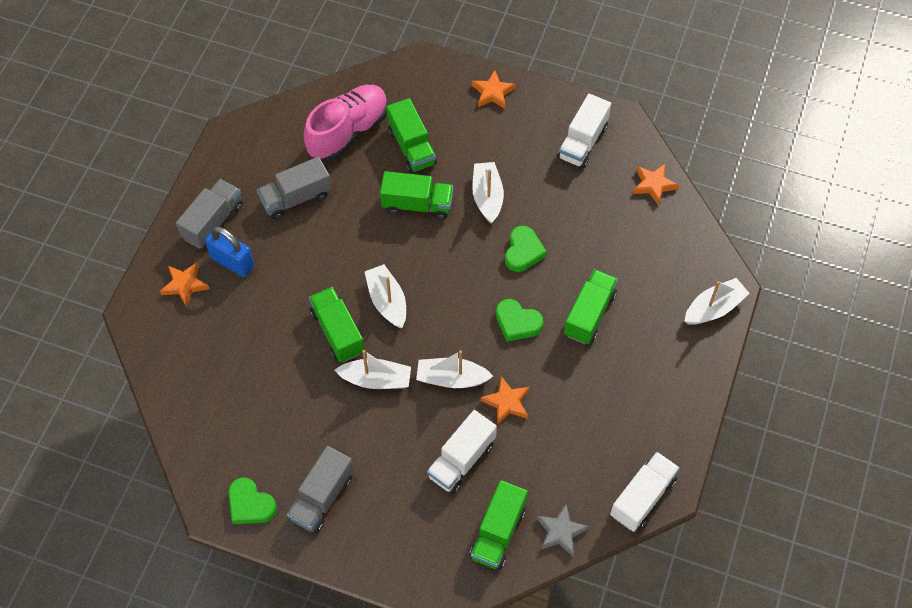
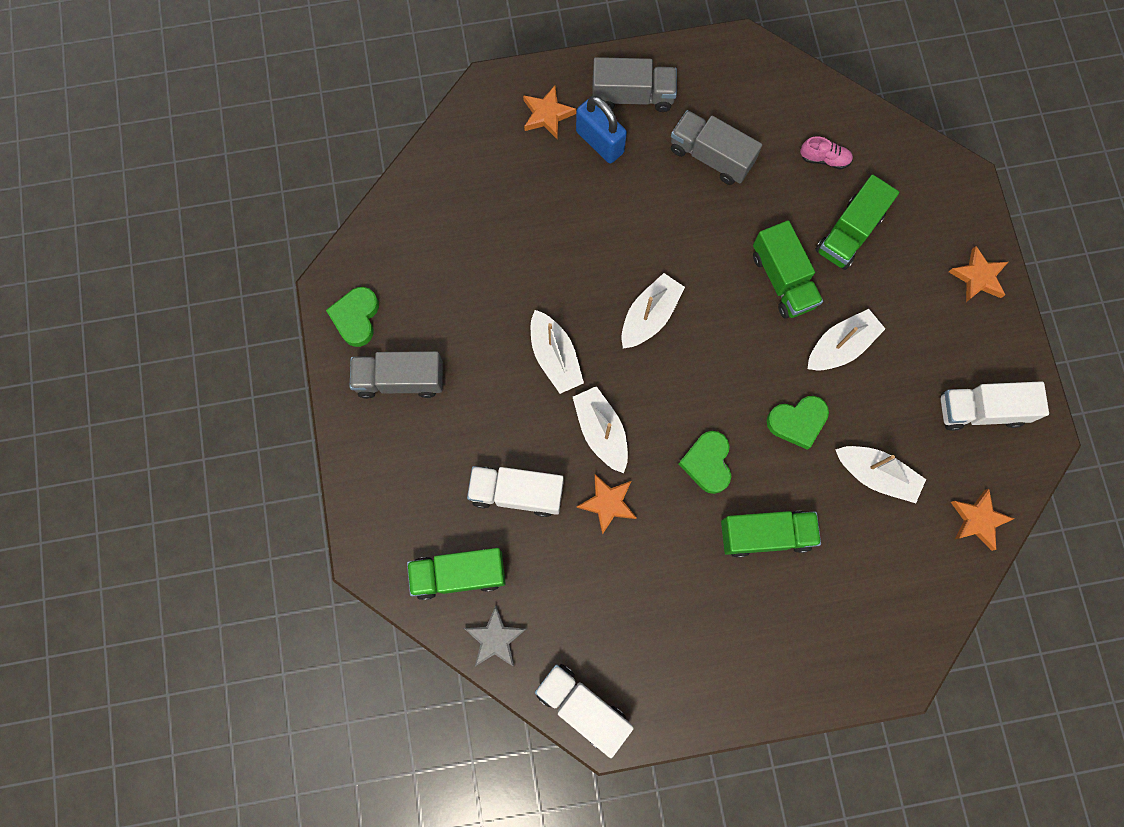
camera: 60 degrees right, 15 degrees up
(232, 262) = (600, 142): blue padlock -> blue padlock turned 45 degrees counterclockwise
(337, 332) = (585, 288): green truck -> none
(348, 132) = (824, 159): pink shoe -> pink shoe, size x0.41
(642, 497) = (582, 707): white truck -> white truck turned 150 degrees counterclockwise
(714, 308) = (861, 671): white boat -> white boat (875, 475)

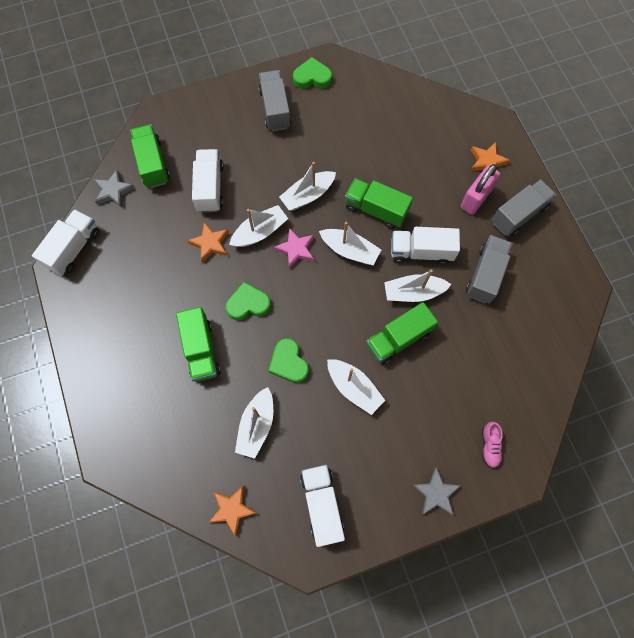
camera: 80 degrees right, 5 degrees down
(600, 142) = (475, 198): blue padlock -> pink padlock
(632, 96) = (519, 214): grey truck -> grey truck turned 120 degrees counterclockwise
(636, 386) = (296, 249): none -> pink star
(666, 226) = (421, 252): none -> white truck
(722, 248) = (413, 292): none -> white boat
(824, 159) = (507, 358): pink shoe -> pink shoe (489, 446)
(849, 233) = (448, 384): green truck -> green truck (376, 210)
(978, 277) = (436, 493): orange star -> grey star

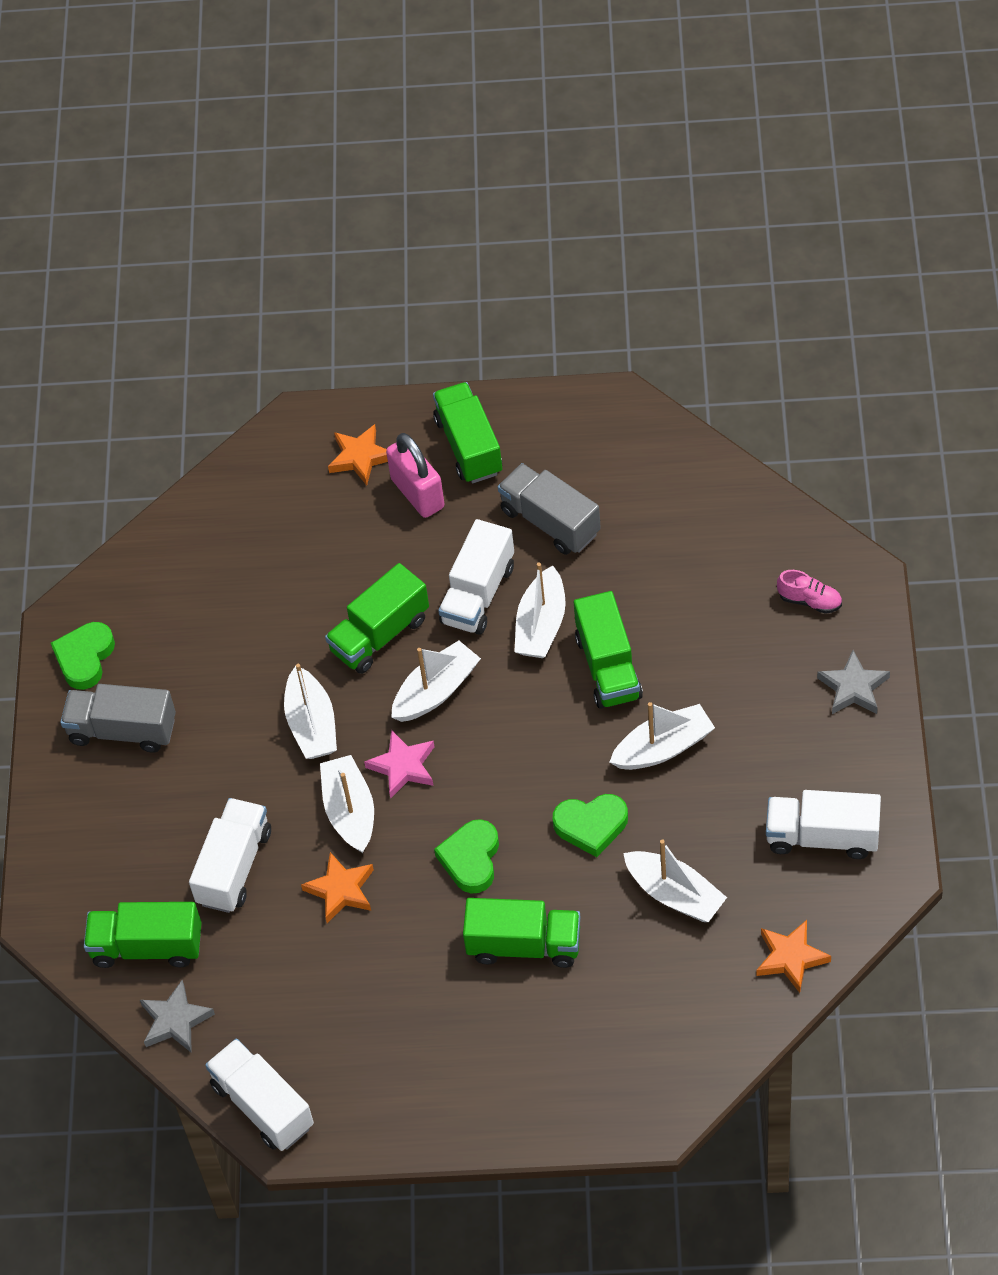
camera: 65 degrees left, 15 degrees down
(210, 187) = (234, 867): white truck -> white truck turned 90 degrees clockwise
(519, 214) = (469, 446): grey truck -> green truck

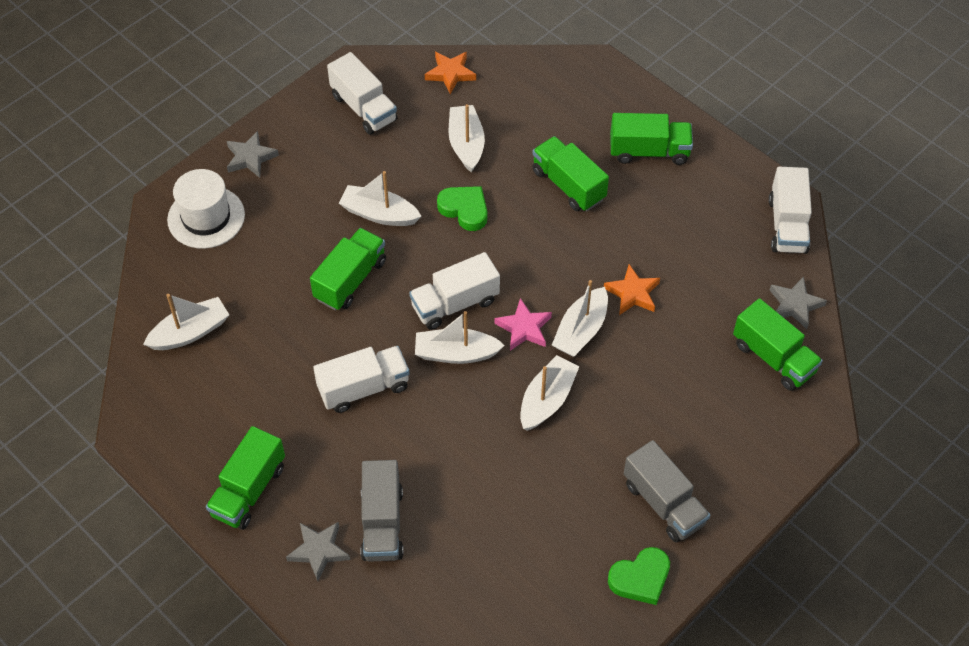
camera: 140 degrees left, 0 degrees up
(234, 867) = (679, 358): white truck -> white truck (455, 303)
(360, 457) = (319, 551): orange star -> grey star
(379, 635) = (447, 418): green truck -> green truck (649, 151)
(418, 493) = (317, 489): pink padlock -> none
(471, 859) = (545, 248): green heart -> none
(541, 625) = (354, 336): white boat -> white boat (190, 332)
(550, 522) = (269, 393): grey truck -> grey truck (382, 523)
(810, 601) = (206, 217): pink shoe -> white hat

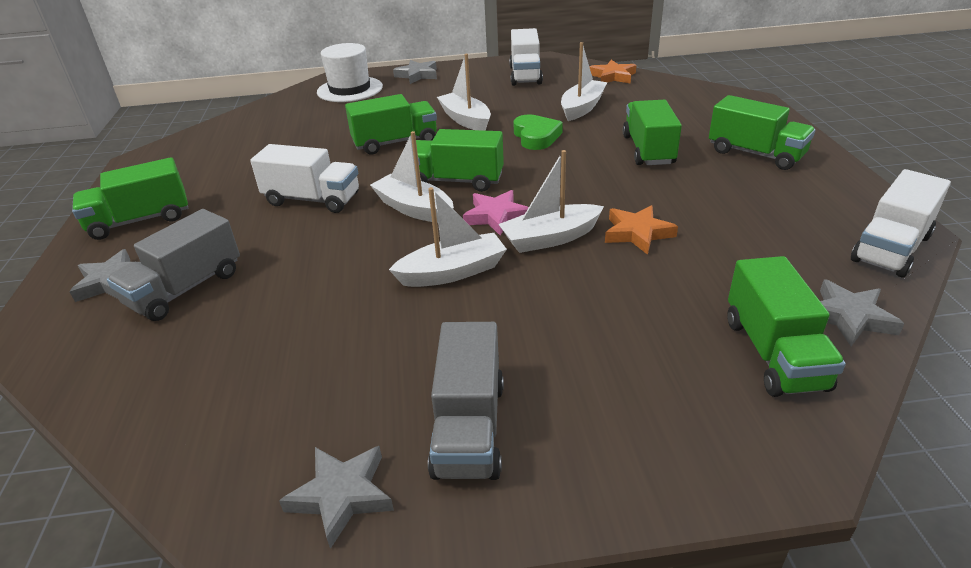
camera: 40 degrees right, 20 degrees down
(190, 332) = (253, 131): white boat -> none
(455, 303) = (456, 181): white truck -> green truck
(640, 578) = (341, 496): green heart -> grey star

